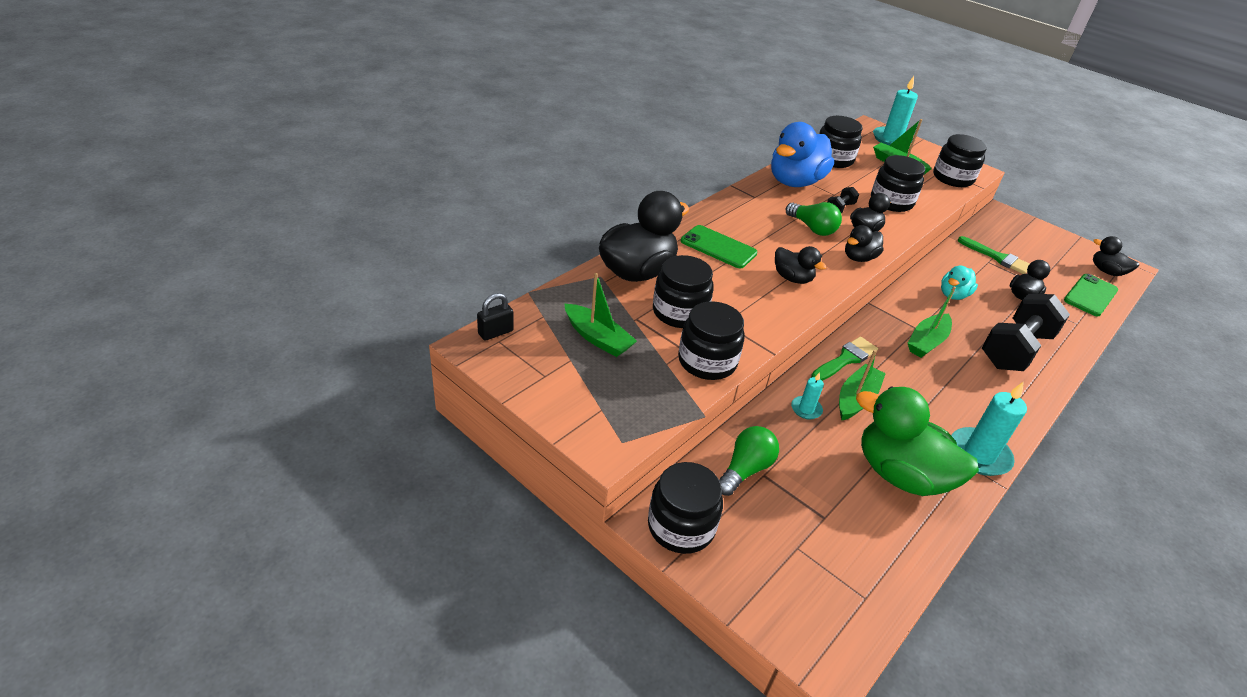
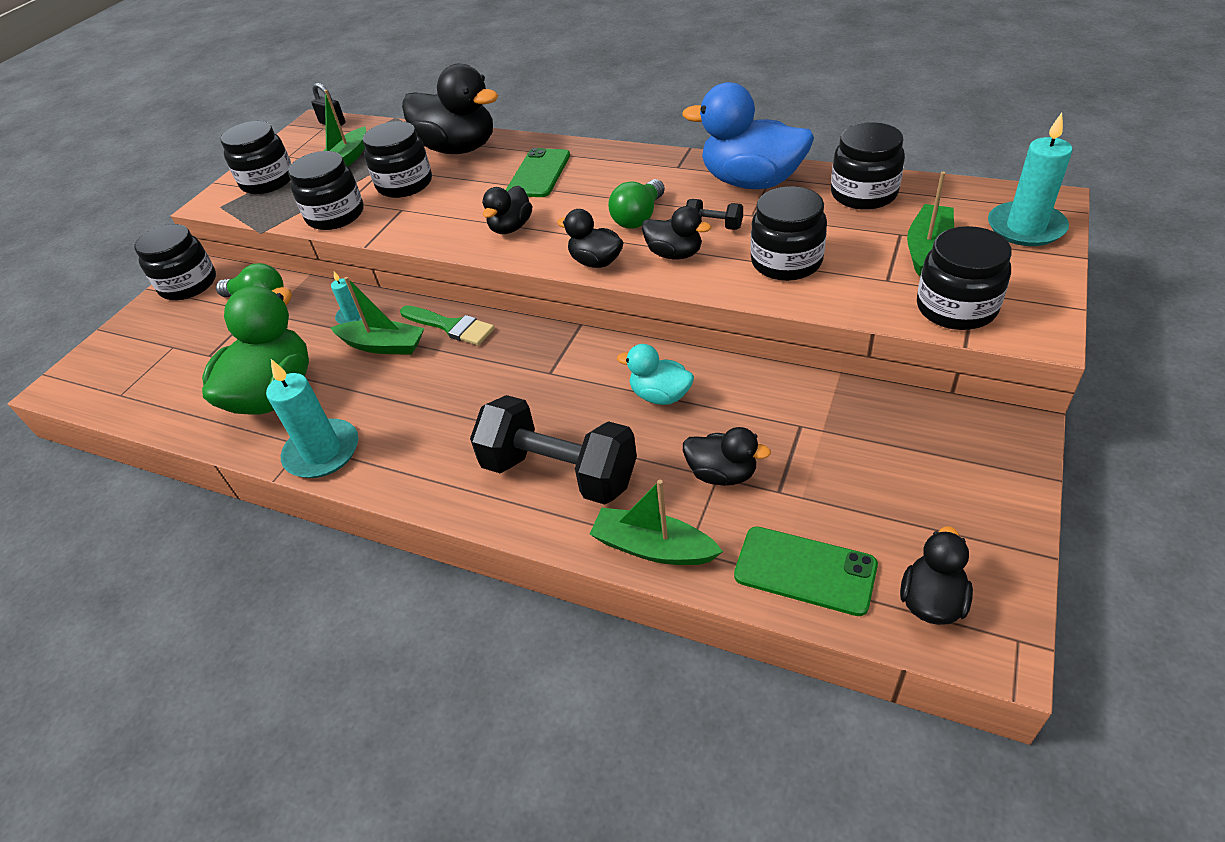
camera: 80 degrees right, 5 degrees up
(594, 397) = (268, 181): none -> black jar
(927, 342) = (524, 384): green boat -> green boat (653, 547)
(997, 258) = (825, 435): green brush -> none

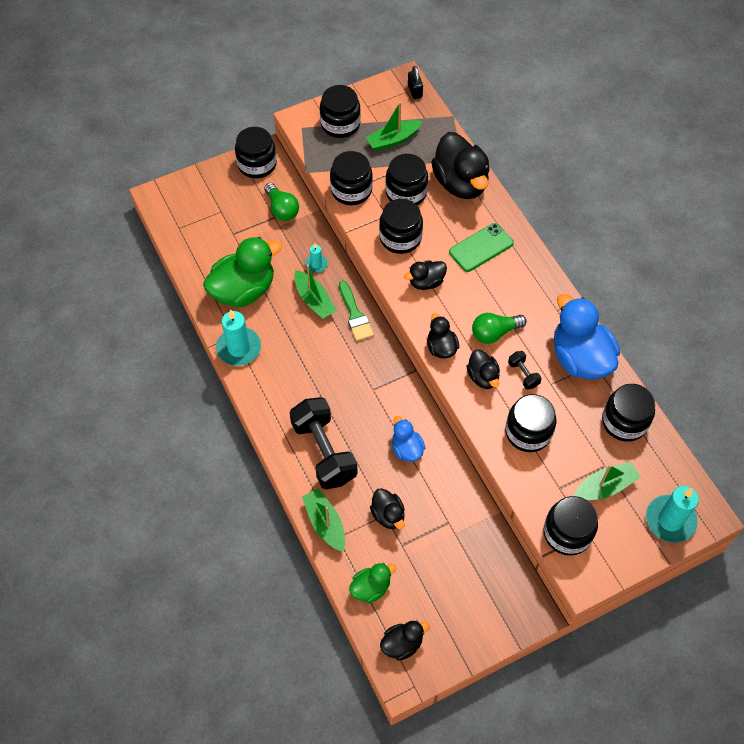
camera: 35 degrees right, 15 degrees up
(438, 215) = (400, 238): none -> black jar
(660, 395) = (406, 449): turquoise duck -> blue duck
(805, 570) = (371, 588): green phone -> green duck

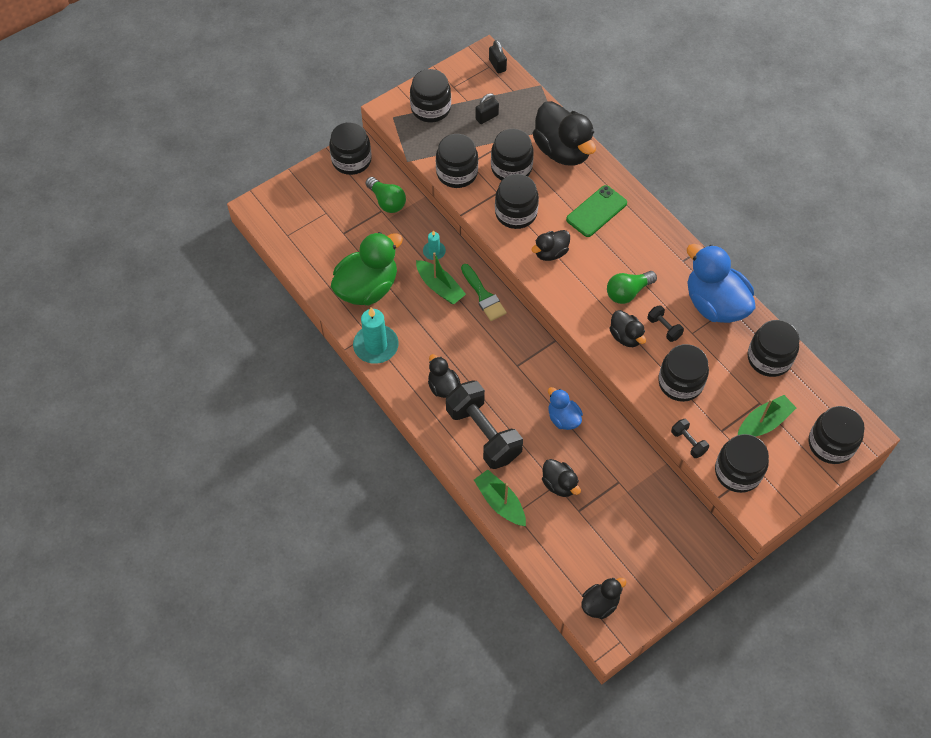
camera: 10 degrees left, 0 degrees up
(371, 588) = (558, 556): green duck -> none
(393, 140) = (487, 117): green boat -> black padlock
(441, 347) = (579, 314): black duck -> black duck (443, 386)
(523, 494) = (688, 442): none -> black dumbbell
(670, 520) = (831, 444): turquoise candle -> black jar

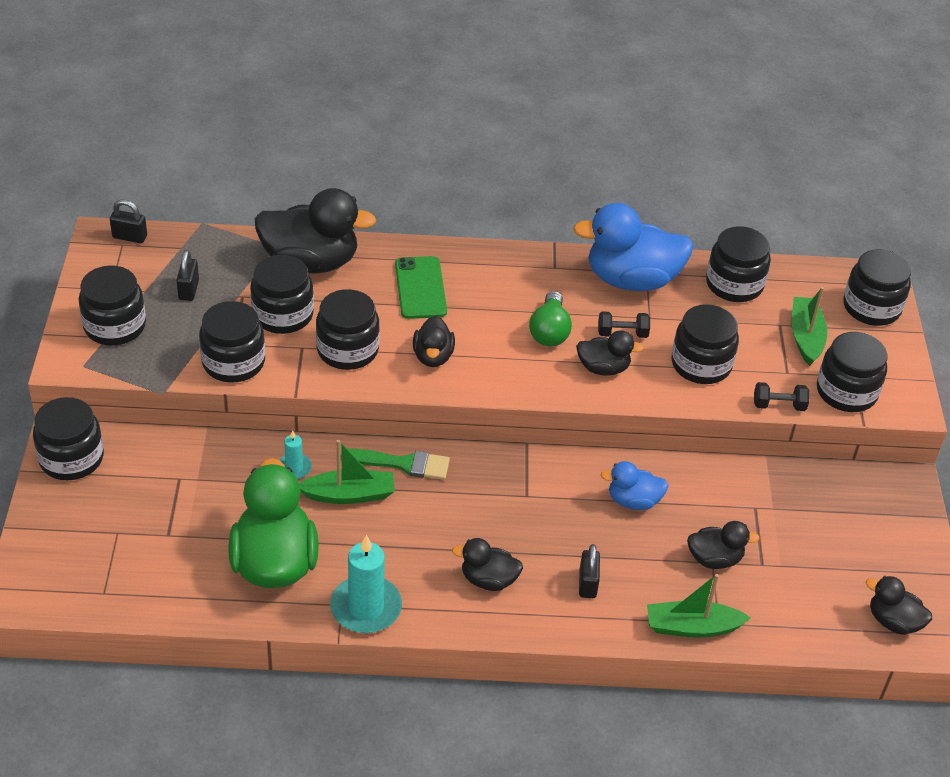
camera: 55 degrees left, 15 degrees down
(387, 201) = (172, 465): green light bulb -> none
(483, 433) = (587, 583): black dumbbell -> black padlock
(600, 604) = (893, 621): black duck -> black duck turned 60 degrees counterclockwise

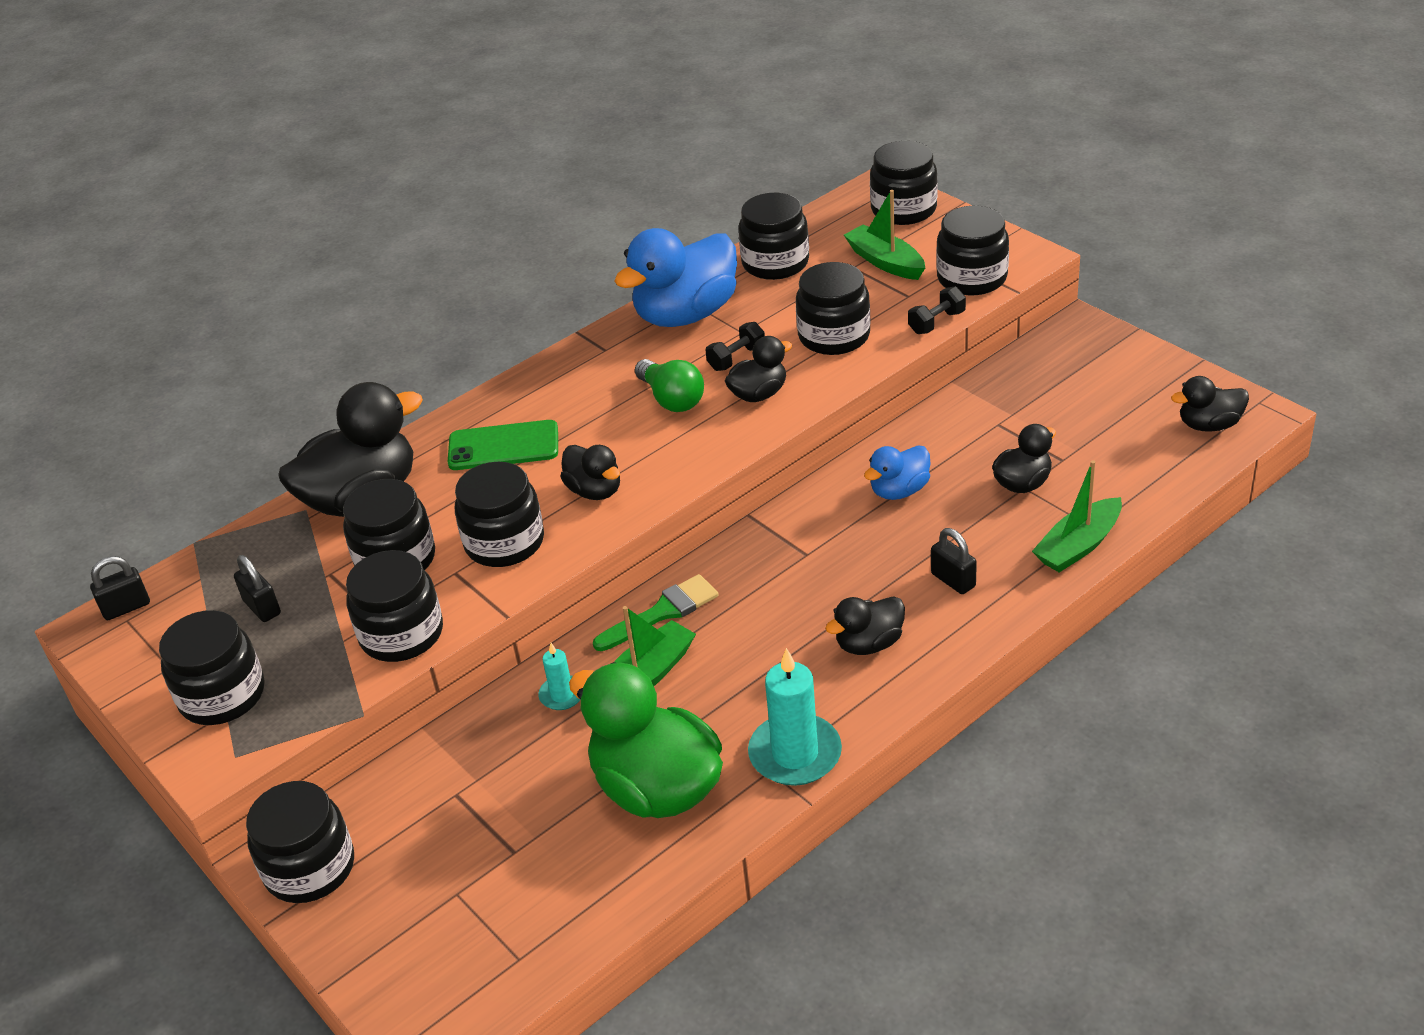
camera: 35 degrees left, 5 degrees down
(420, 288) = (503, 446): green phone -> green phone turned 45 degrees counterclockwise

